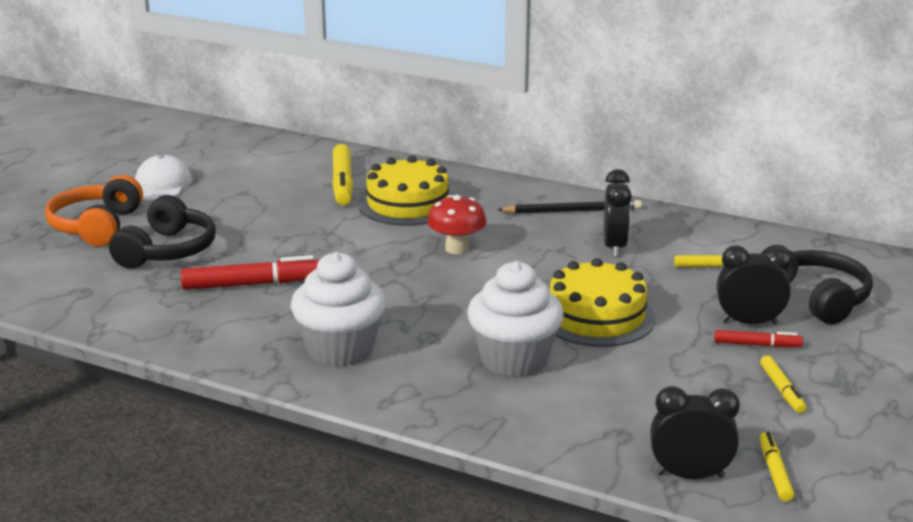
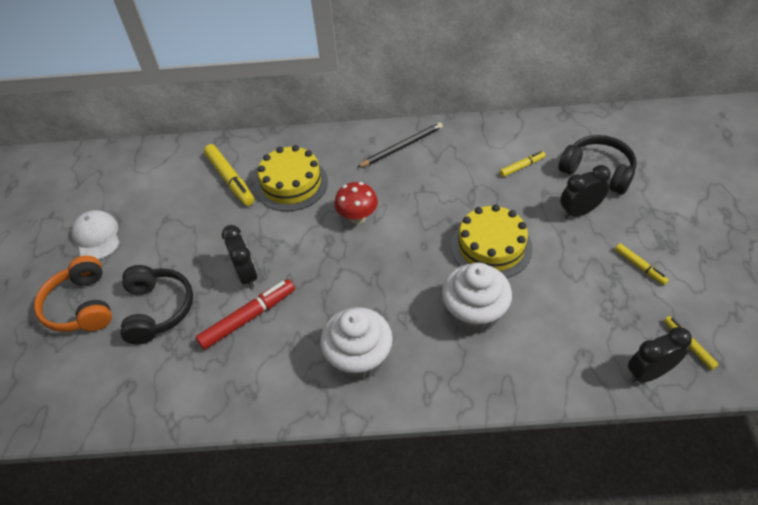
camera: 25 degrees left, 25 degrees up
(615, 247) = (453, 172): black clock -> black clock (247, 275)
(757, 345) = (598, 231): red marker -> none

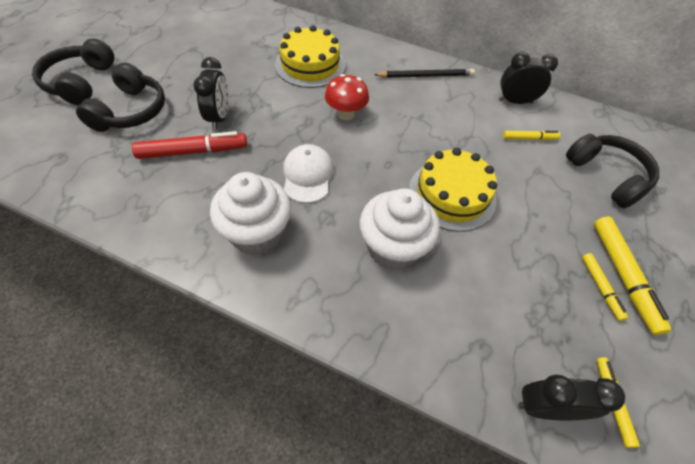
camera: 20 degrees right, 5 degrees up
(81, 306) = (80, 82): orange headphones -> black headphones
(97, 237) = (134, 39): white cap -> white cap (307, 175)
(230, 179) = (264, 41): yellow marker -> yellow marker (623, 276)
(579, 211) = (564, 204): black clock -> black clock (515, 101)

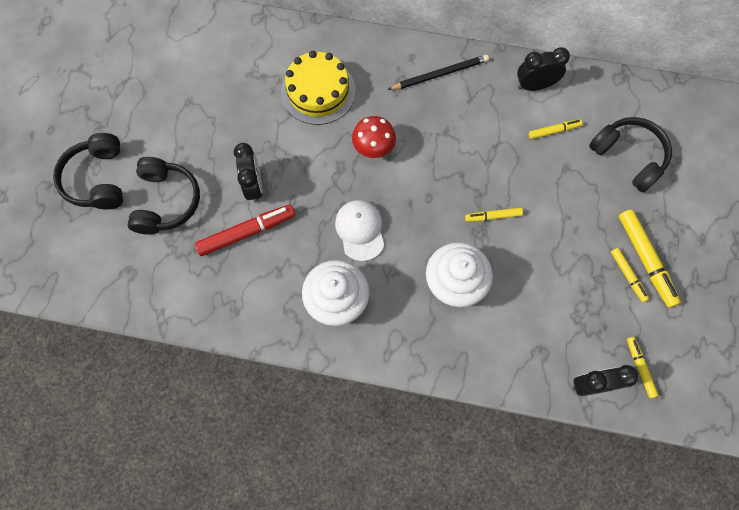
camera: 10 degrees left, 15 degrees up
(452, 195) = (493, 216): yellow cake -> yellow marker

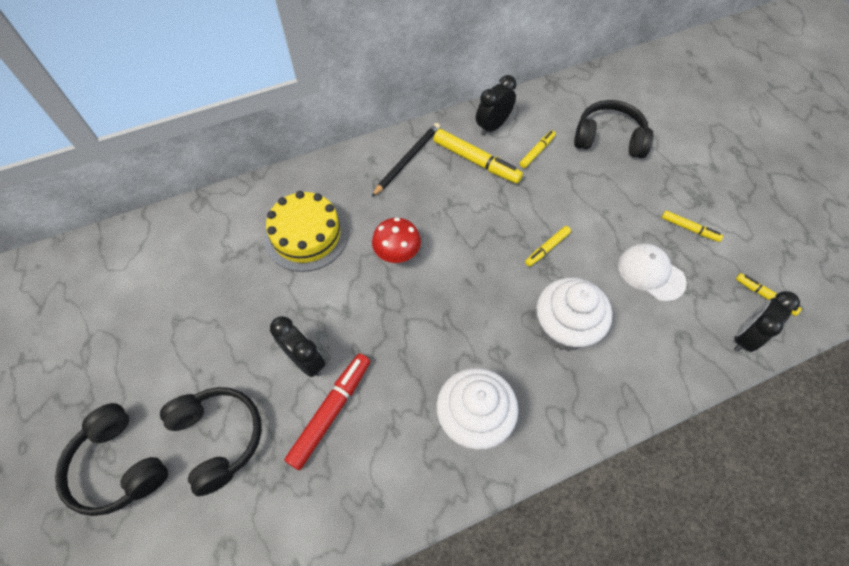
camera: 35 degrees left, 10 degrees down
(360, 230) = (442, 335): white cap -> white cap (650, 273)
(645, 260) = (690, 208): yellow marker -> yellow marker (476, 161)

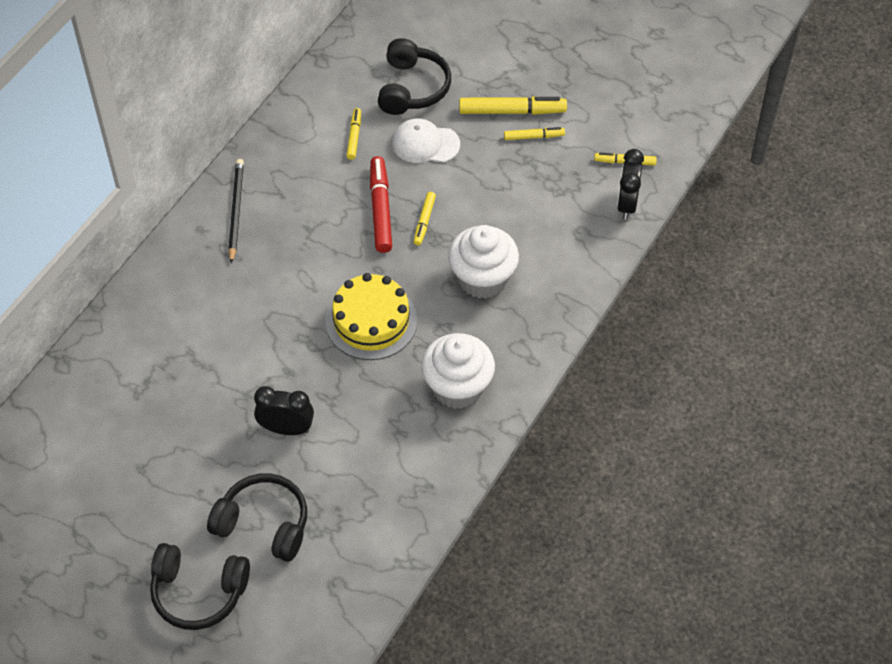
camera: 35 degrees left, 5 degrees down
(306, 235) = (197, 331): yellow cake -> yellow cake (371, 321)
(331, 412) = (340, 451): red marker -> red marker (381, 209)
(397, 254) = (296, 300): red mushroom -> none
(476, 161) = (303, 177): yellow marker -> yellow marker (512, 111)
(492, 126) = (293, 133): black clock -> none
(609, 139) = (412, 88): black headphones -> black headphones turned 120 degrees clockwise
(650, 273) = (524, 193): white cap -> white cap (425, 144)

